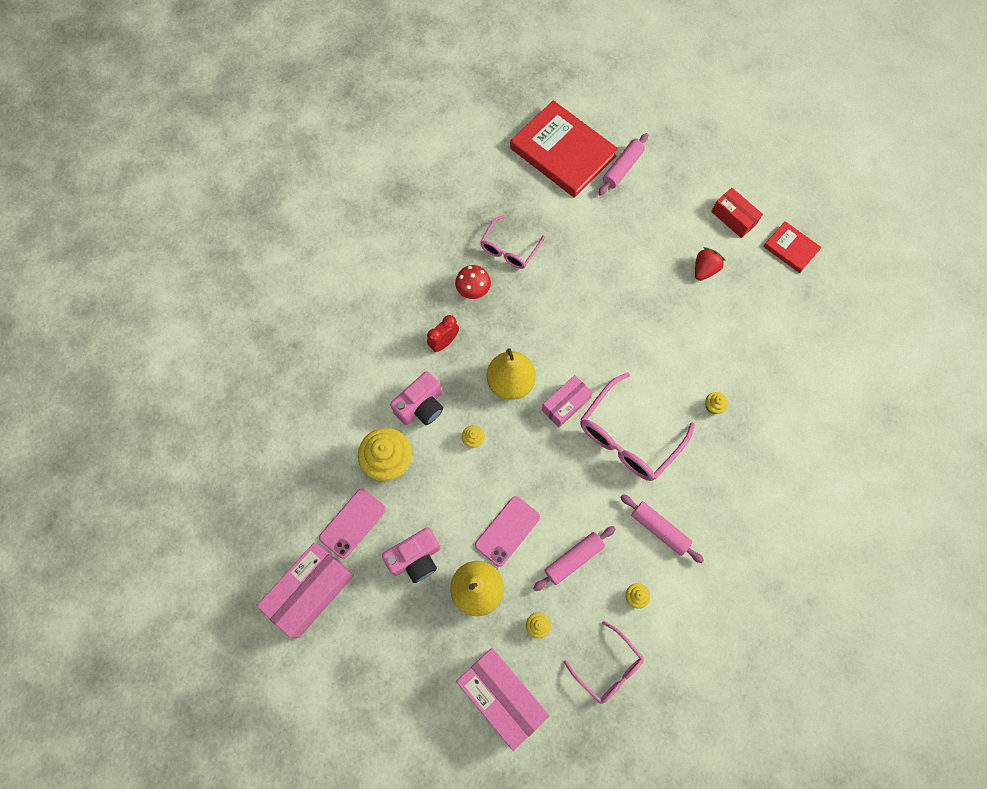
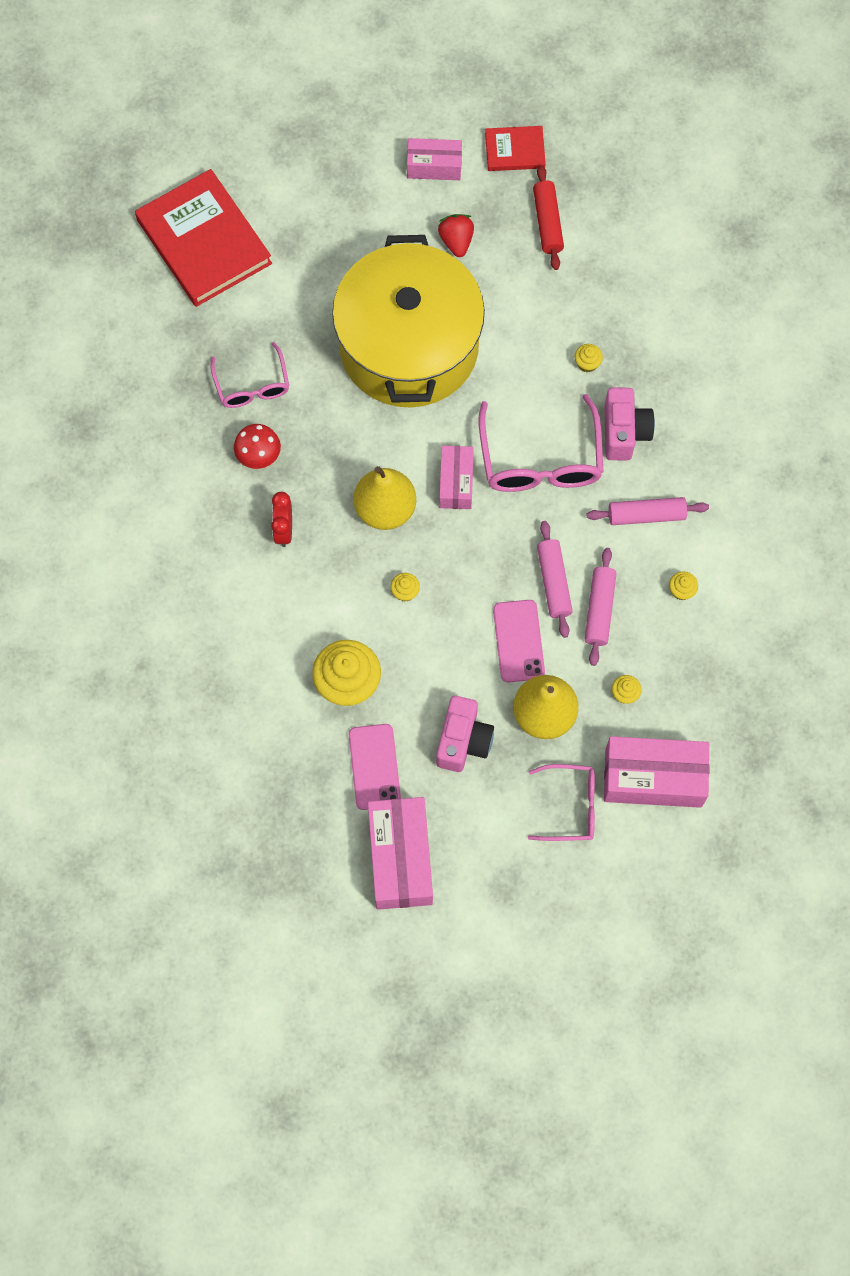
camera: 45 degrees left, 0 degrees up
(421, 406) = (326, 607): pink camera -> pink camera (624, 432)
(562, 152) = (204, 242): red book -> red book turned 60 degrees clockwise
(608, 667) = (716, 669): pink glasses -> pink glasses (570, 806)
(617, 304) = (409, 346): none -> yellow pot
(622, 168) = (279, 207): pink rolling pin -> pink rolling pin (554, 582)
(733, 218) = (434, 166): red box -> pink box
(770, 305) = (547, 222): none -> red rolling pin

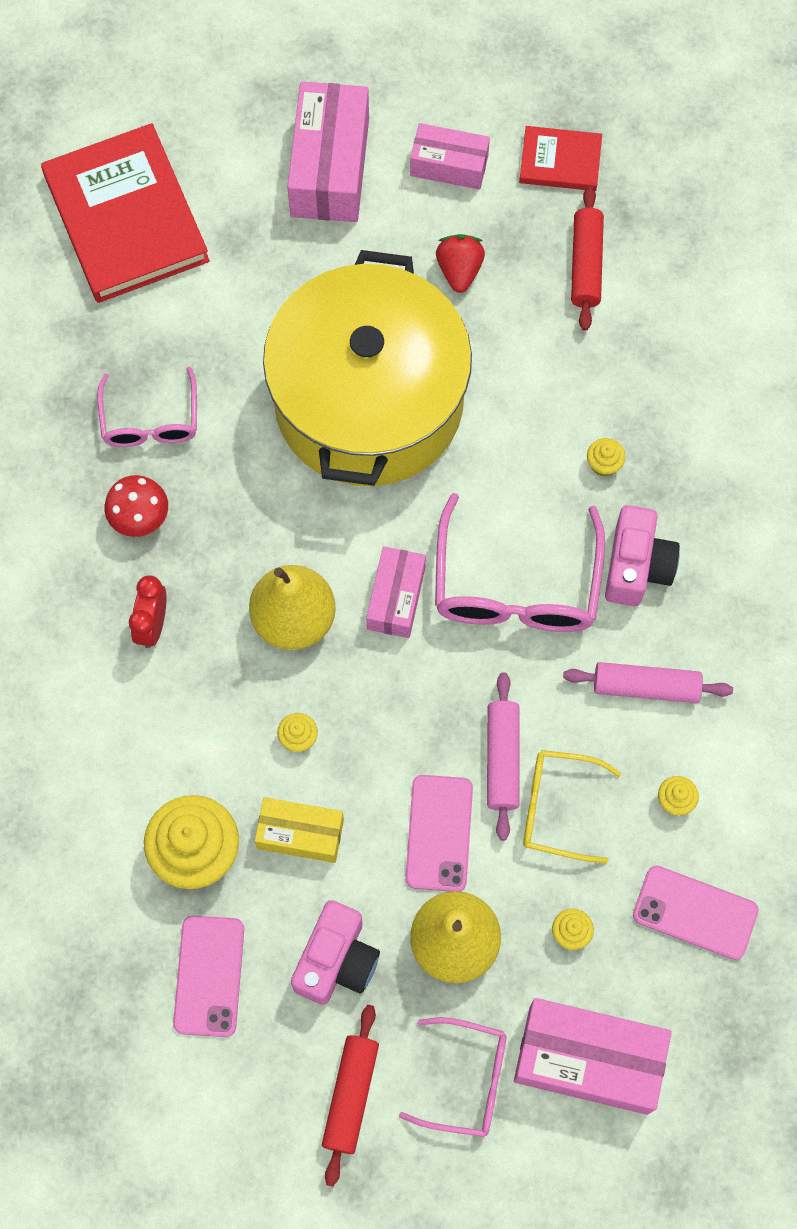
camera: 10 degrees right, 0 degrees up
(400, 858) = (219, 1112): pink box -> pink box (330, 167)
(420, 658) = (300, 834): none -> yellow box
(491, 830) = (351, 1095): none -> red rolling pin
(599, 609) = (557, 808): pink rolling pin -> yellow glasses
(709, 665) = (695, 913): none -> pink phone

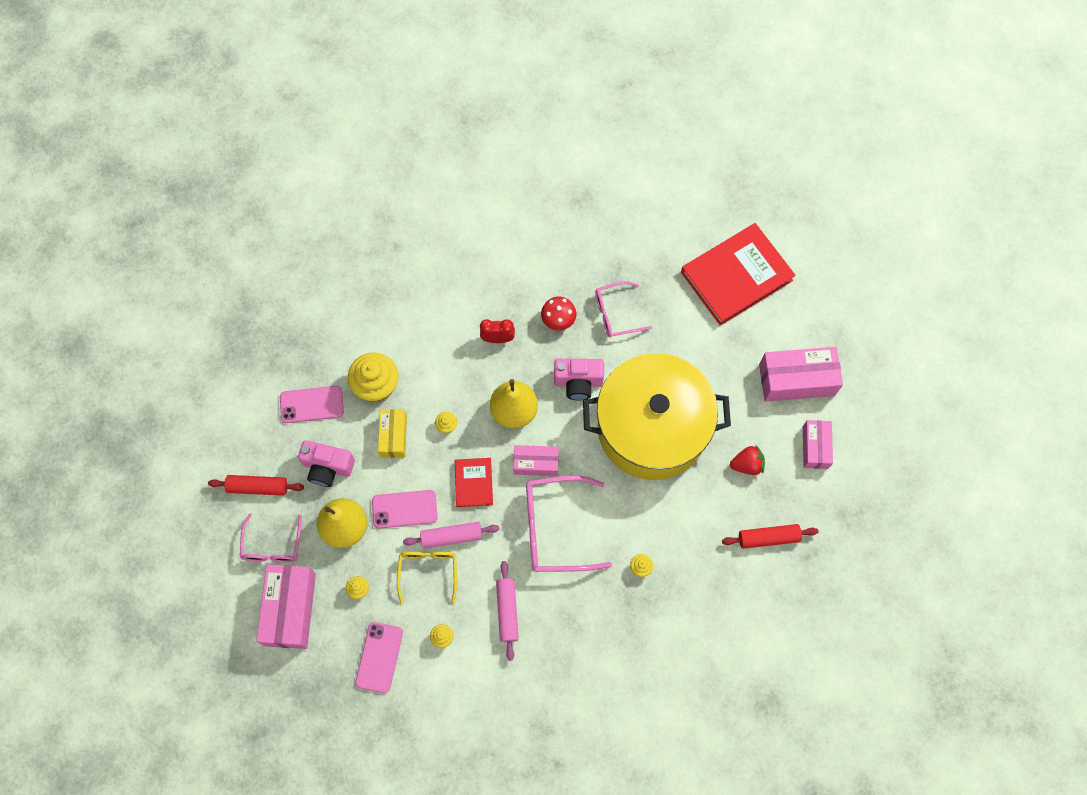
camera: 80 degrees right, 0 degrees up
(560, 161) = (834, 512): red book -> red book (473, 483)
(636, 567) = (579, 595): pink camera -> pink camera (578, 382)

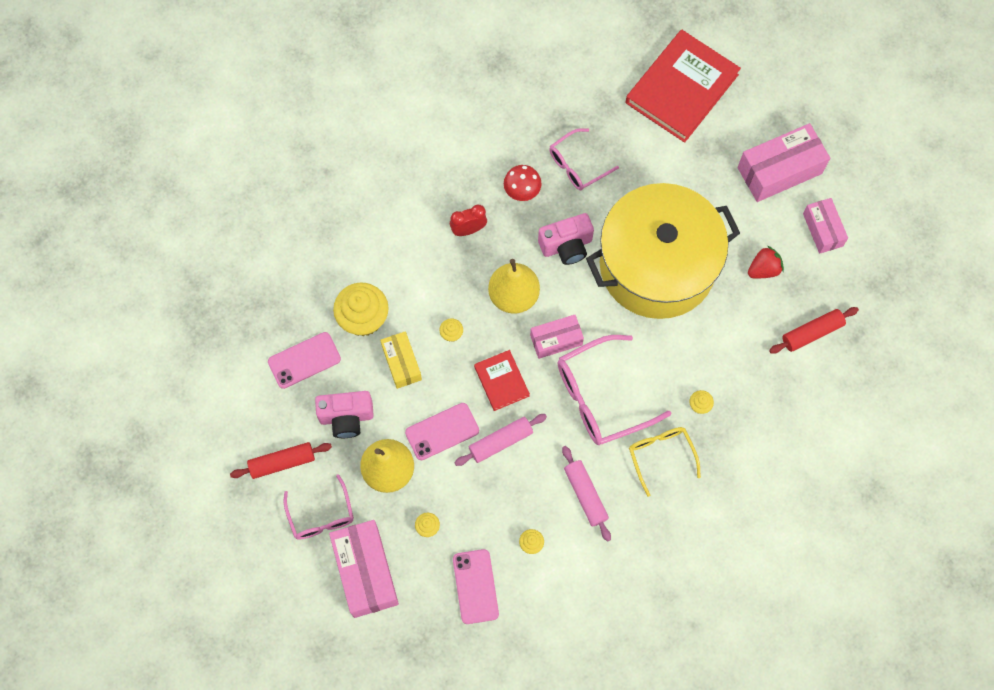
camera: 20 degrees left, 0 degrees up
(428, 571) = (491, 484): yellow glasses -> yellow glasses (661, 456)

